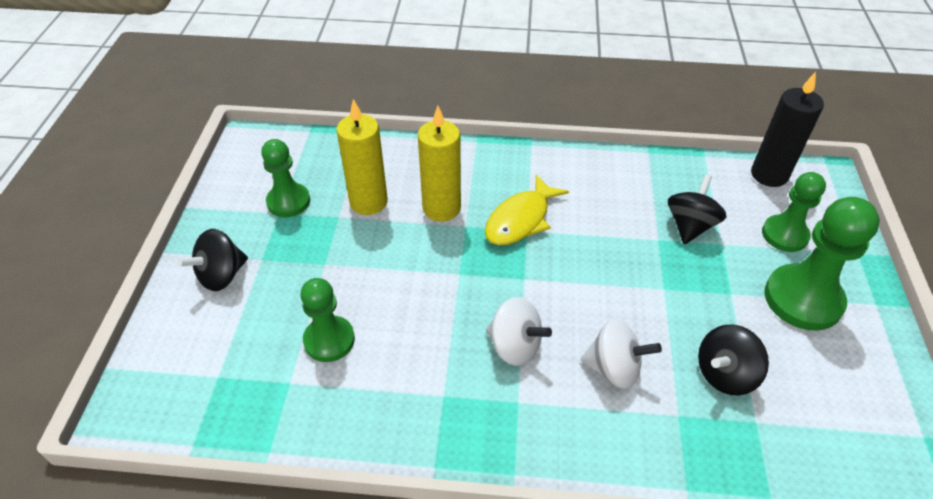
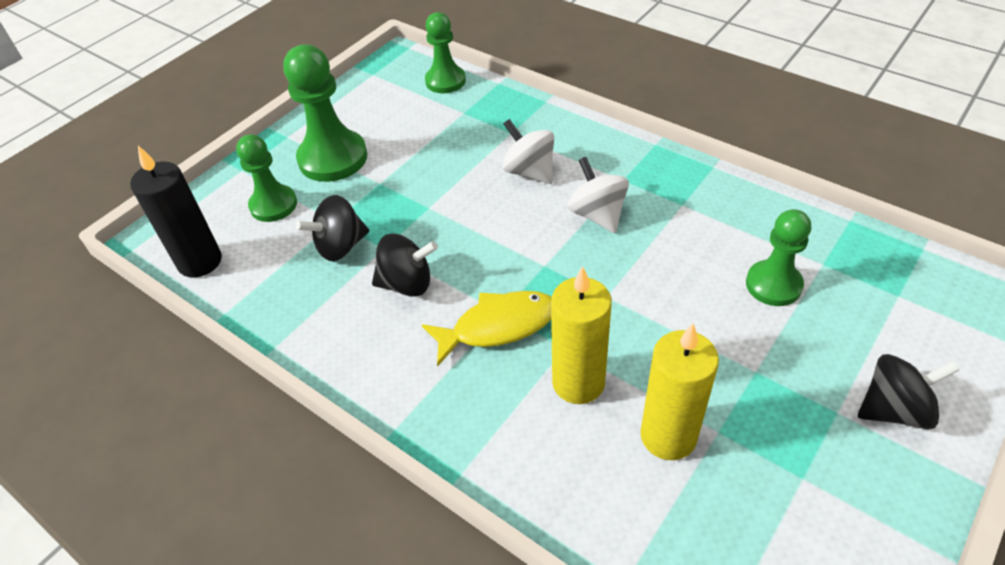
camera: 145 degrees left, 0 degrees up
(288, 201) = (784, 491): green pawn -> green pawn (445, 81)
(725, 374) = (452, 140): black spinning top -> black spinning top (407, 284)

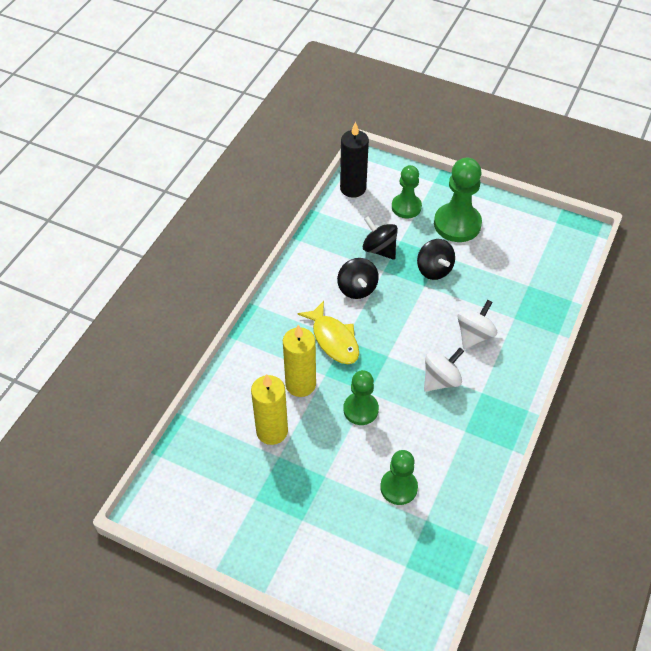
camera: 75 degrees right, 5 degrees up
(445, 81) = (562, 267): green pawn -> green pawn (360, 409)
(894, 409) = (309, 551): black spinning top -> black spinning top (434, 270)

